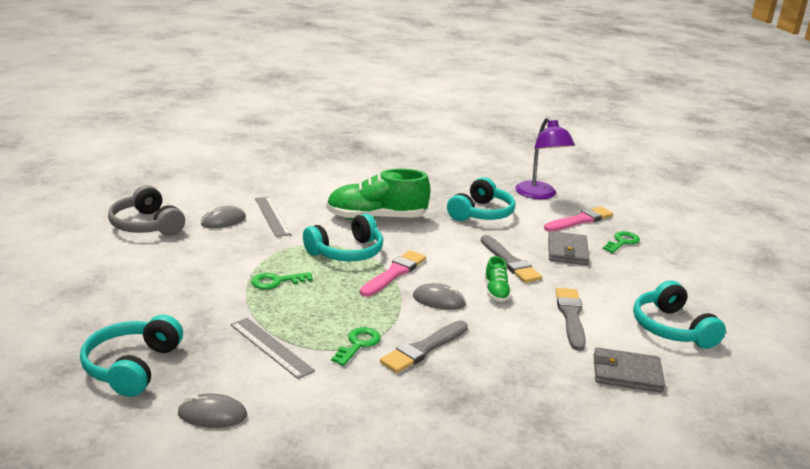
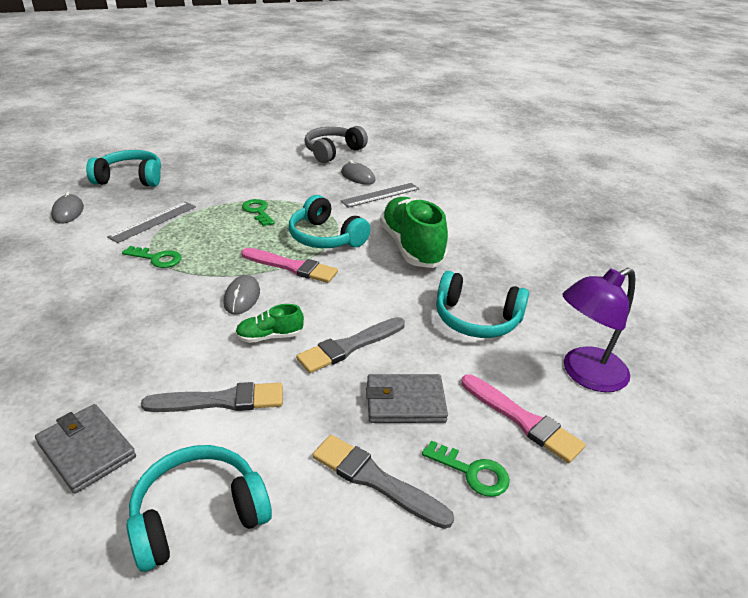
camera: 80 degrees right, 10 degrees up
(423, 349) = (149, 293): grey brush -> grey brush (375, 480)
(626, 373) = (87, 450): grey wallet -> grey wallet turned 45 degrees counterclockwise

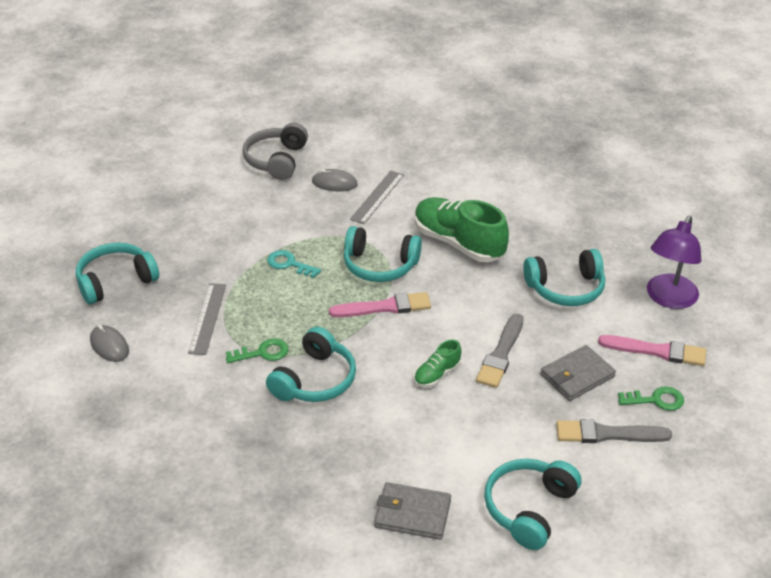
camera: 30 degrees left, 5 degrees up
(166, 294) = (315, 380): none -> turquoise headphones
(221, 401) = (459, 437): grey brush -> none
(242, 297) = (378, 353): grey mouse -> none
(258, 211) = (289, 264): green key -> turquoise key

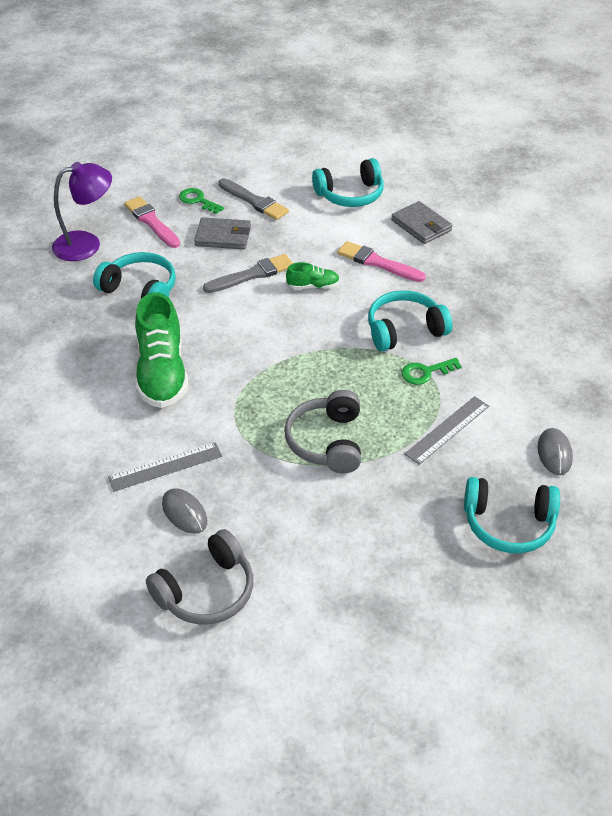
camera: 140 degrees left, 5 degrees up
(263, 353) = (425, 372): green key -> green key turned 45 degrees counterclockwise
(289, 264) = (327, 442): turquoise key -> grey headphones
(380, 265) = (251, 392): turquoise headphones -> none
(385, 307) = (291, 354): pink brush -> pink brush (377, 263)

